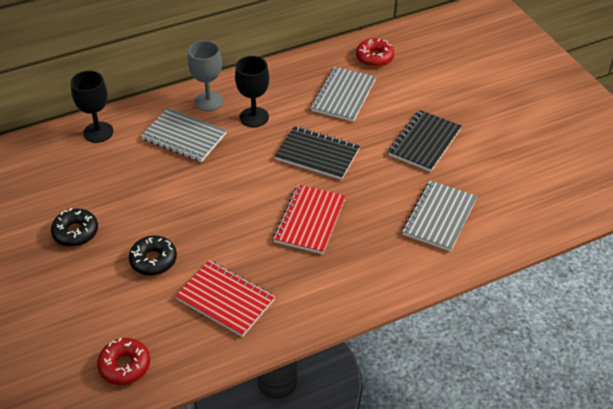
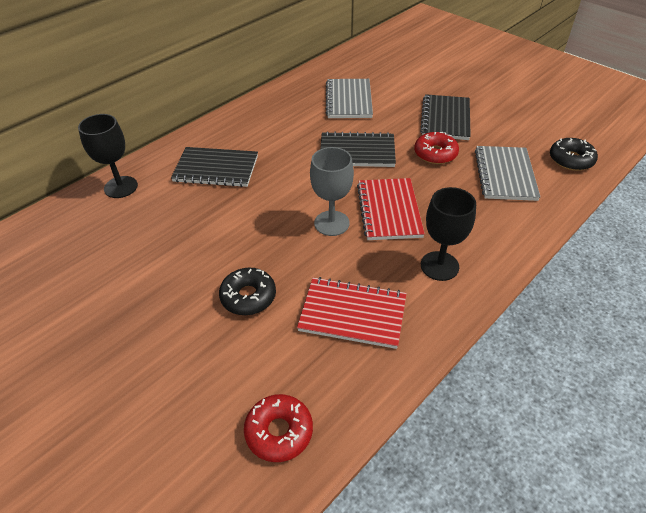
camera: 20 degrees left, 0 degrees up
(75, 232) = (141, 293): black donut -> black donut (571, 160)
(184, 137) = (216, 169): grey notebook -> black notebook
(208, 101) = (224, 133): grey goblet -> grey goblet (331, 223)
(254, 117) = (276, 136): black goblet -> black goblet (439, 266)
(374, 57) = (356, 67): red donut -> red donut (435, 153)

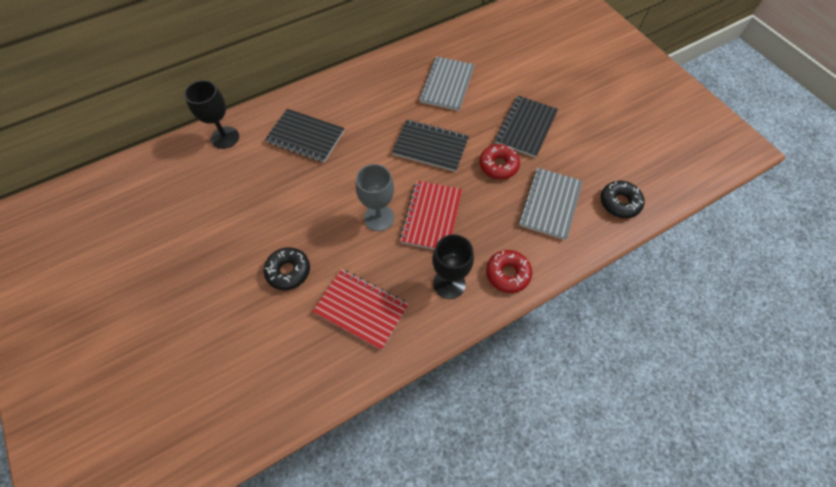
camera: 15 degrees right, 15 degrees up
(279, 432) = (270, 393): red donut -> red donut (507, 274)

